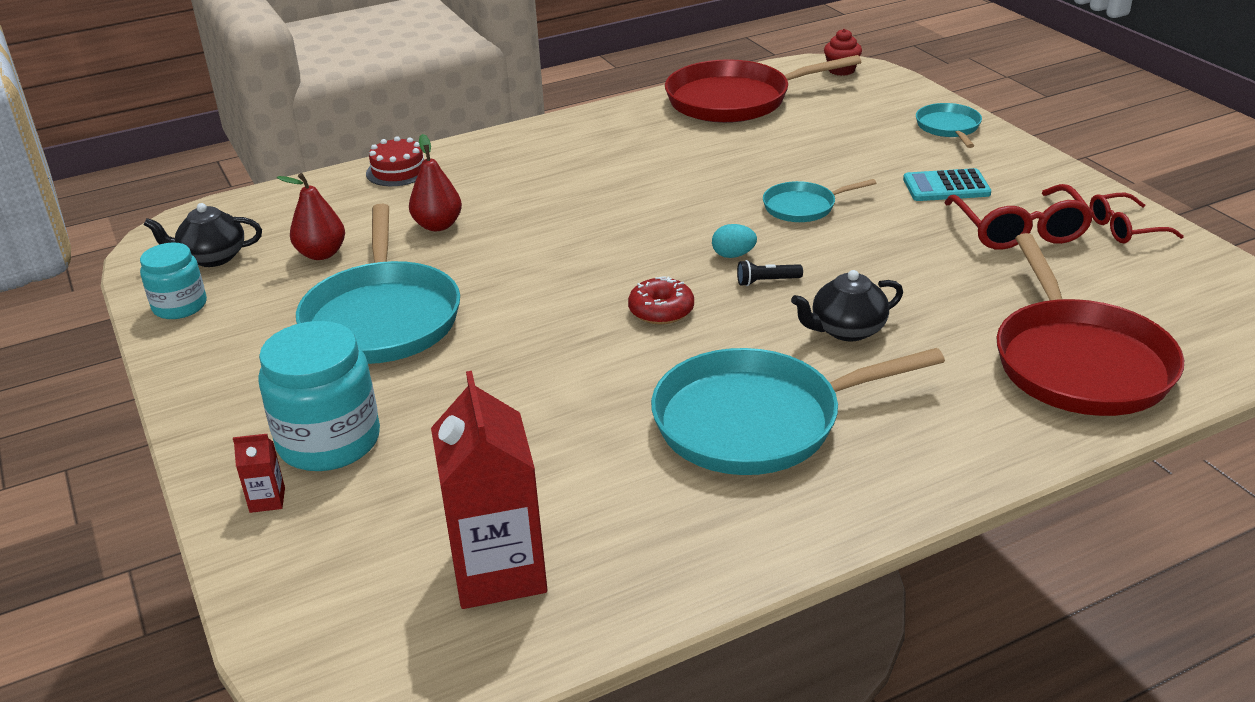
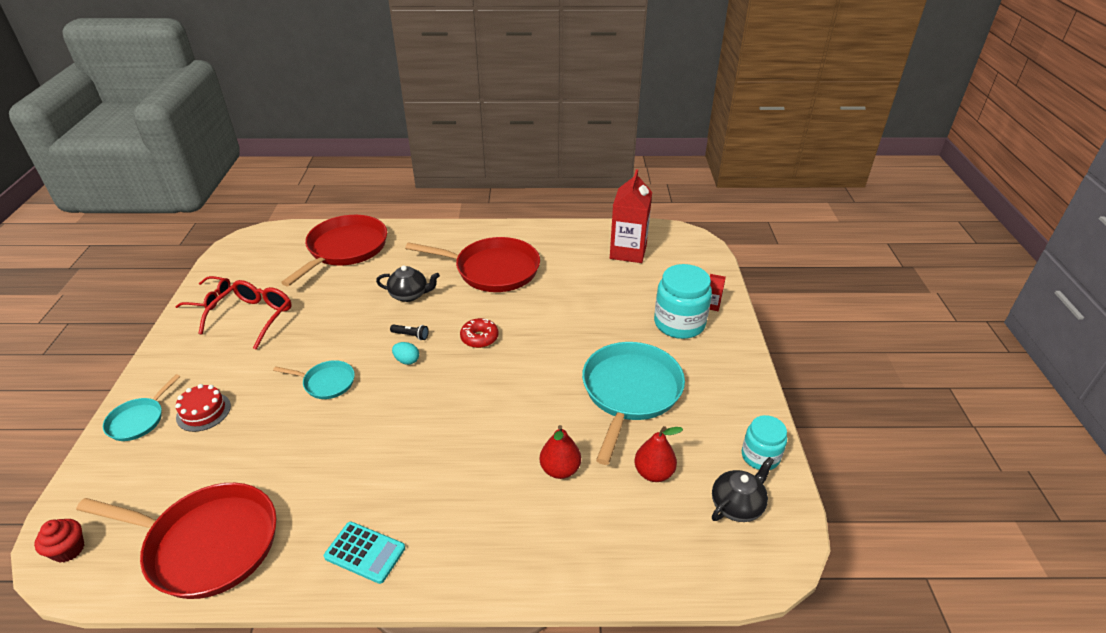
camera: 155 degrees left, 5 degrees up
(212, 257) = (737, 505): black teapot -> black teapot turned 60 degrees counterclockwise
(398, 171) = (558, 569): red cake -> red cake (203, 412)
(756, 421) = (493, 270): turquoise pan -> red pan
(946, 187) = (233, 364): turquoise calculator -> turquoise calculator (365, 552)

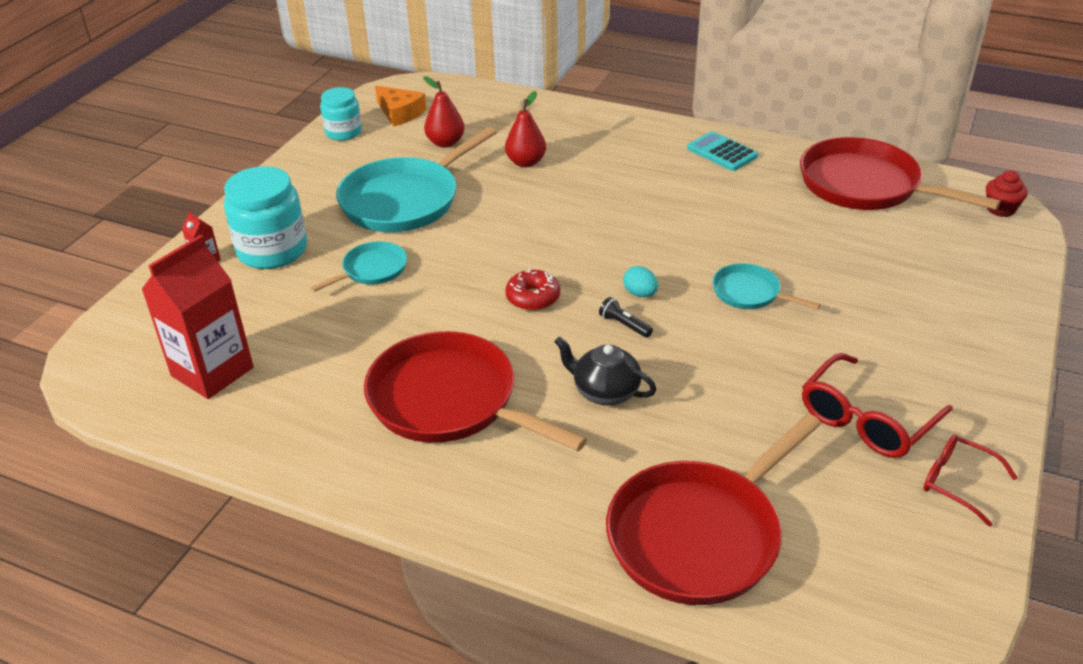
camera: 155 degrees left, 0 degrees up
(138, 420) = (989, 307): turquoise pan -> turquoise pan (372, 270)
(203, 412) = (906, 297): red cake -> none
(737, 505) = (400, 113): black teapot -> orange cheese

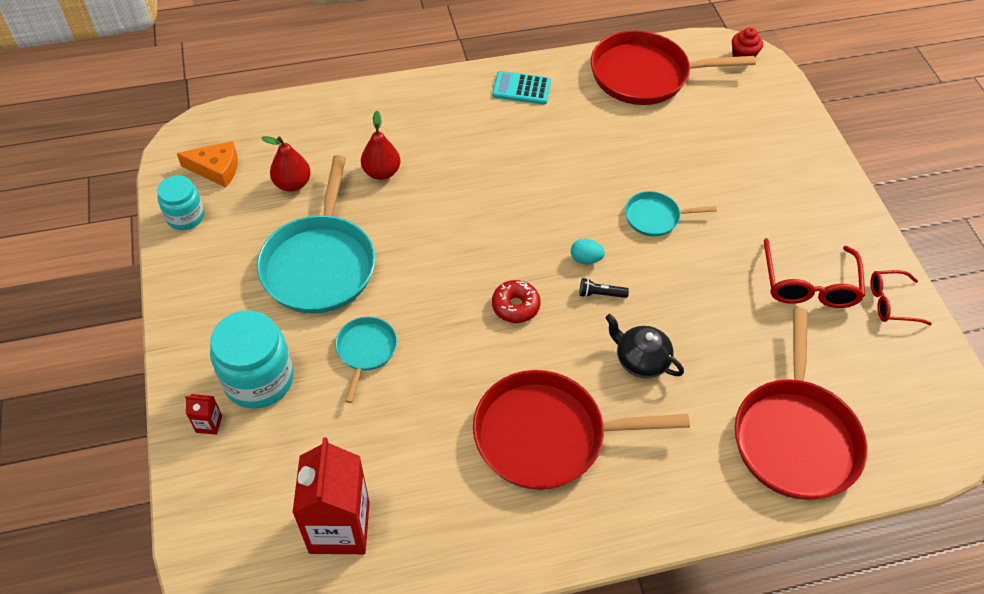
camera: 40 degrees left, 15 degrees up
(605, 391) = (640, 360): black teapot -> black teapot turned 45 degrees clockwise

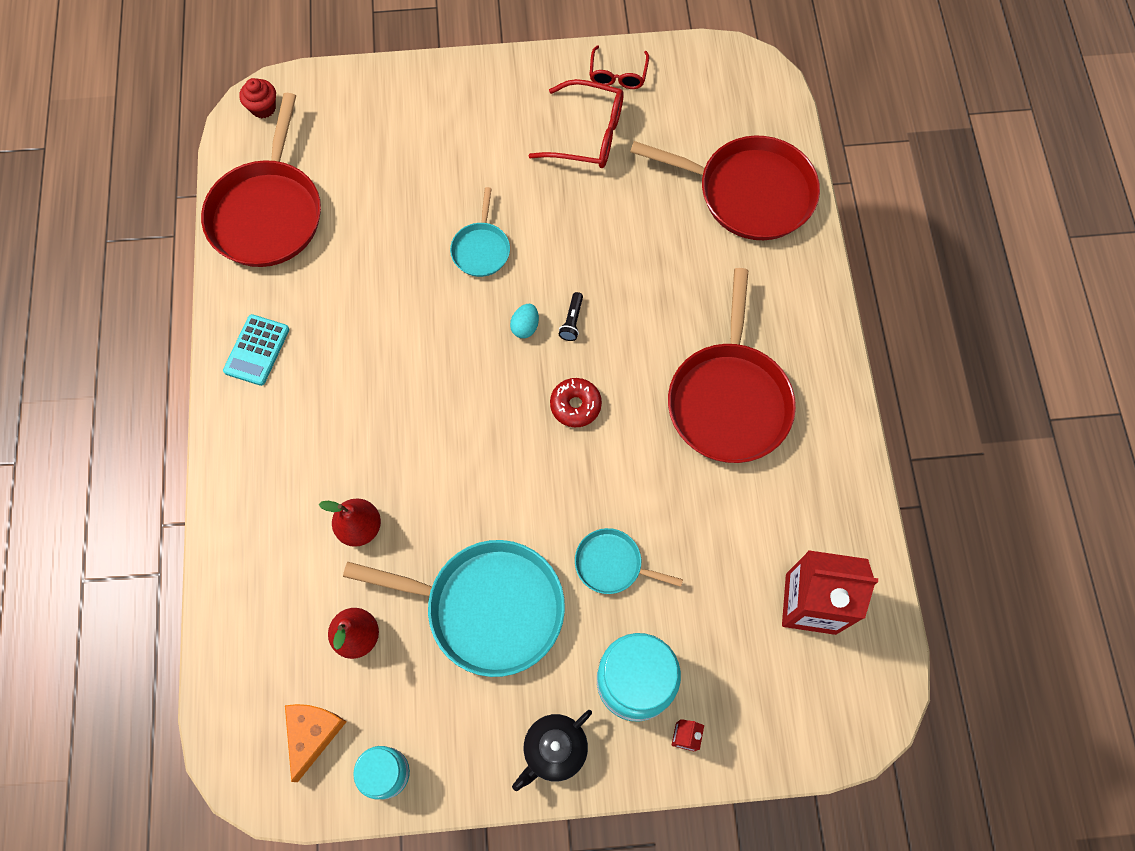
camera: 80 degrees left, 15 degrees up
(640, 360) = (655, 300): black teapot -> black teapot (554, 750)

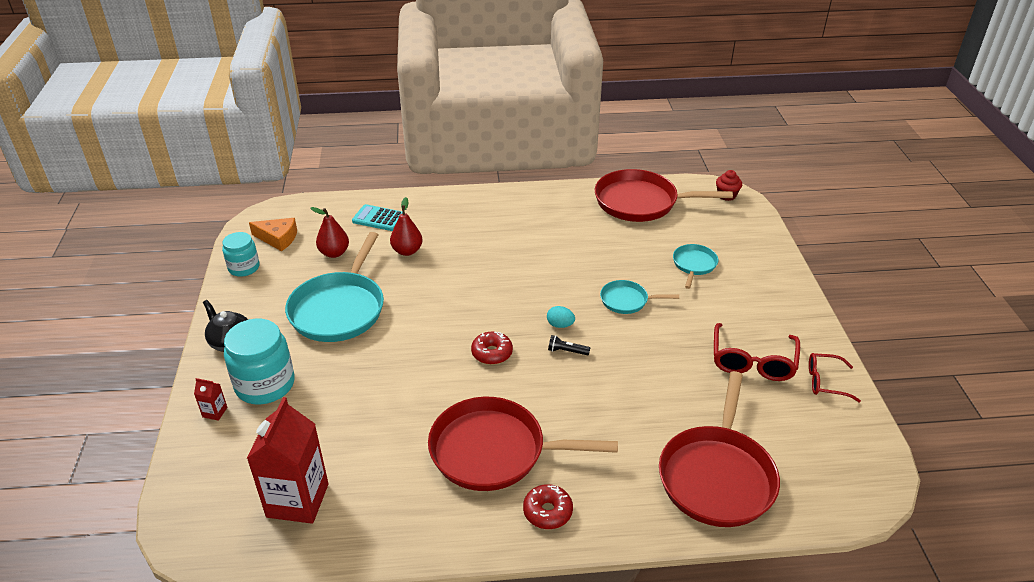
camera: 90 degrees right, 30 degrees down
(257, 350) = (536, 204): turquoise calculator -> turquoise calculator (378, 218)
(612, 564) = (358, 373): turquoise pan -> turquoise pan (694, 265)
(804, 348) = (547, 512): none -> red donut

